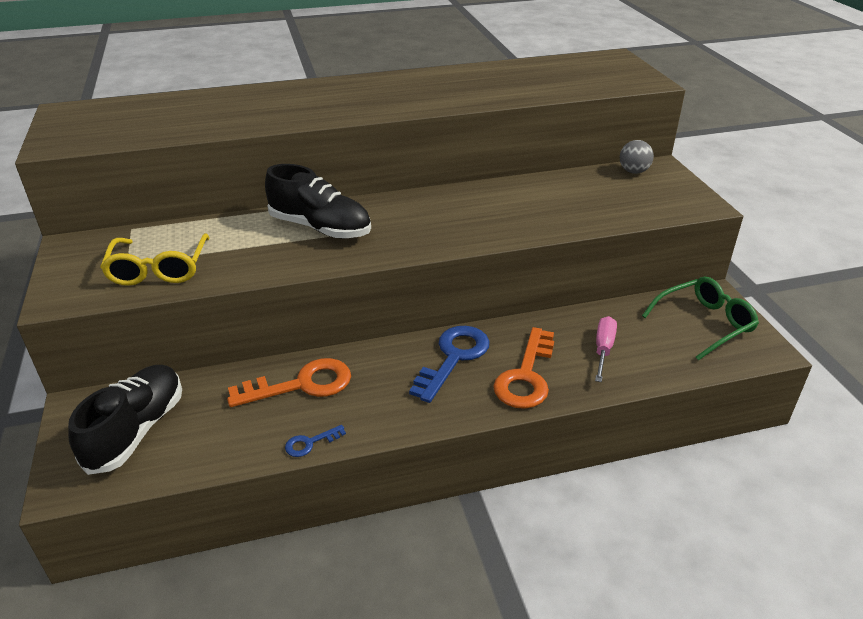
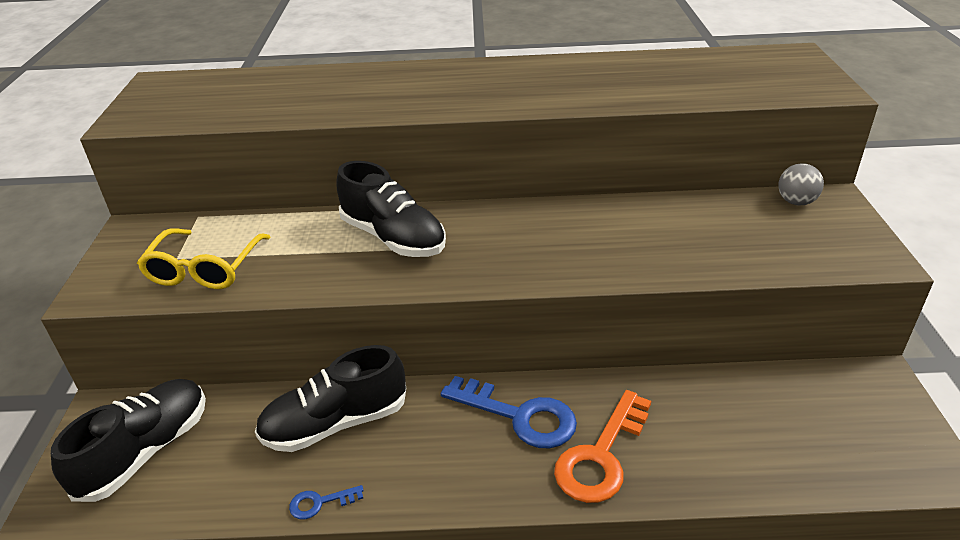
camera: 15 degrees right, 0 degrees up
(301, 385) = (335, 423): orange key -> black shoe
(453, 358) = (519, 416): blue key -> blue key turned 75 degrees clockwise
(603, 349) = (710, 433): pink screwdriver -> none
(705, 323) = (859, 417): green glasses -> none

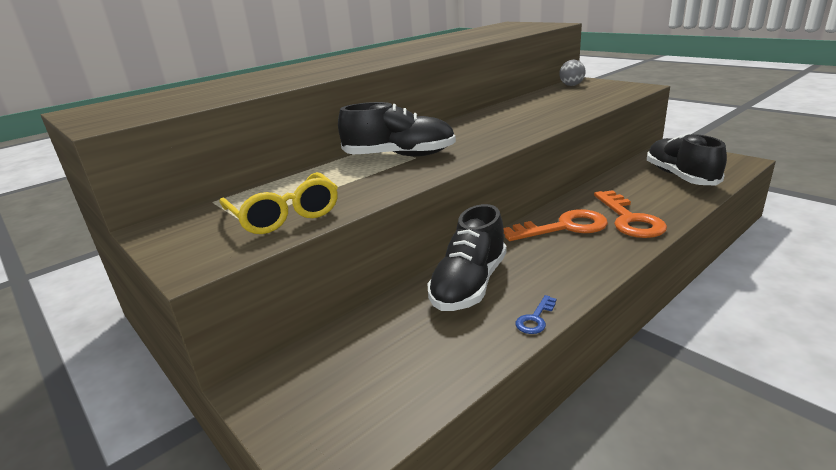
camera: 40 degrees left, 10 degrees down
(146, 451) = (352, 379): black shoe -> black shoe (680, 177)
(519, 416) = (564, 227): blue key -> orange key

